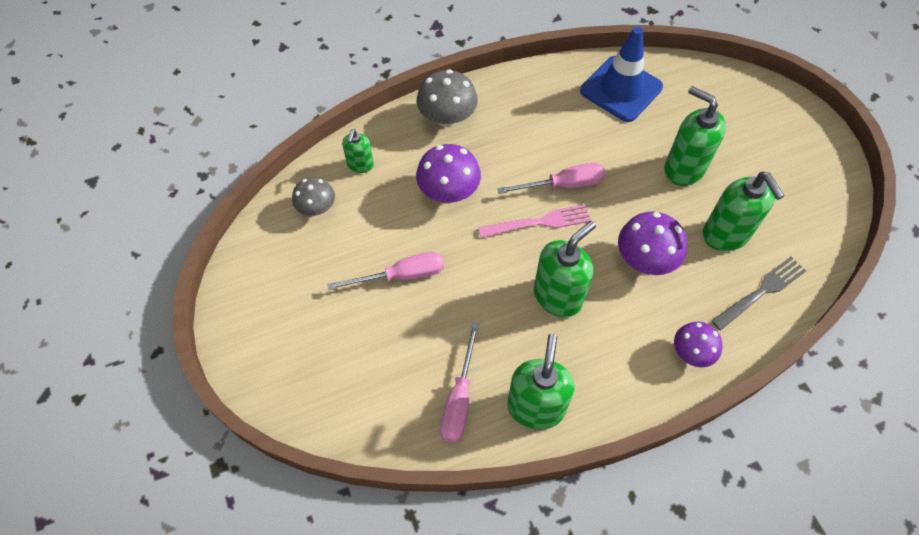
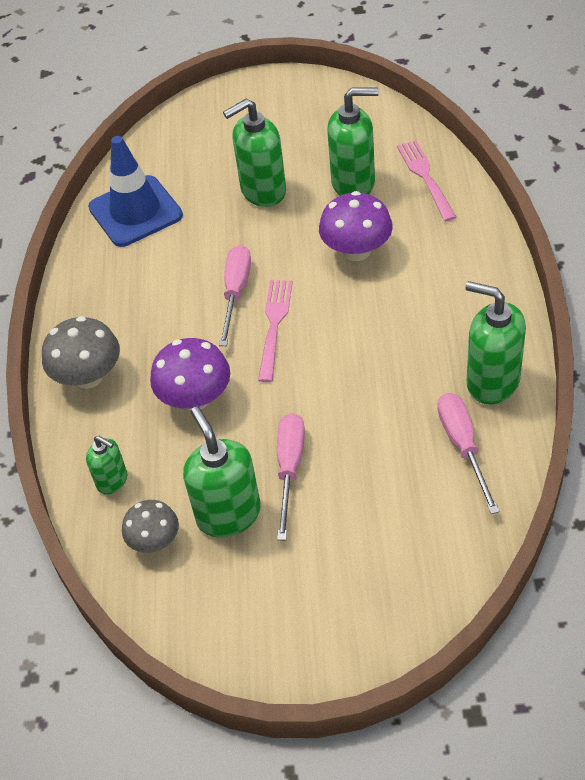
camera: 65 degrees left, 10 degrees down
(459, 399) = (463, 446): pink screwdriver -> pink screwdriver turned 135 degrees counterclockwise
(558, 296) = (372, 332): green soap dispenser -> green soap dispenser (228, 514)
(691, 352) = (472, 245): purple mushroom -> none
(761, 291) = (425, 178): grey fork -> pink fork

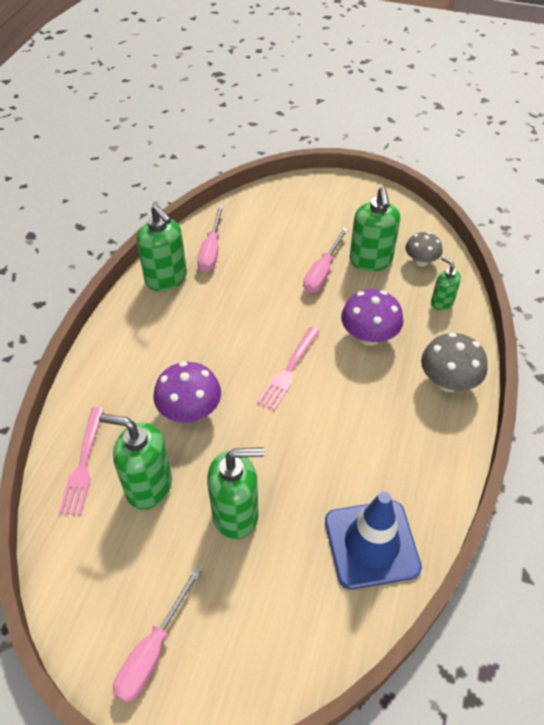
camera: 165 degrees left, 0 degrees up
(236, 292) = (306, 411): pink screwdriver -> pink screwdriver (152, 651)

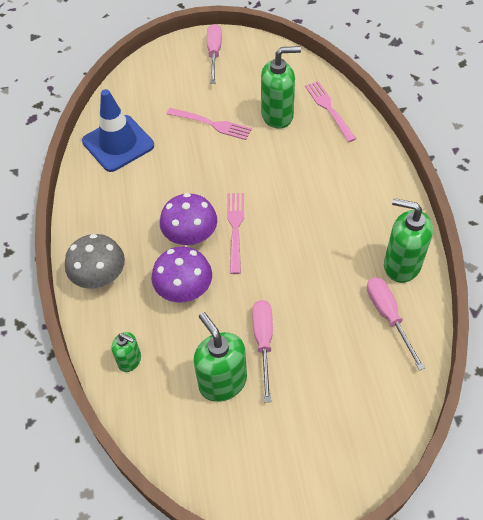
camera: 155 degrees right, 5 degrees up
(190, 411) = (287, 167): purple mushroom -> purple mushroom (190, 236)
(236, 514) = (211, 124): green soap dispenser -> pink fork
(421, 261) = (169, 407): grey mushroom -> none

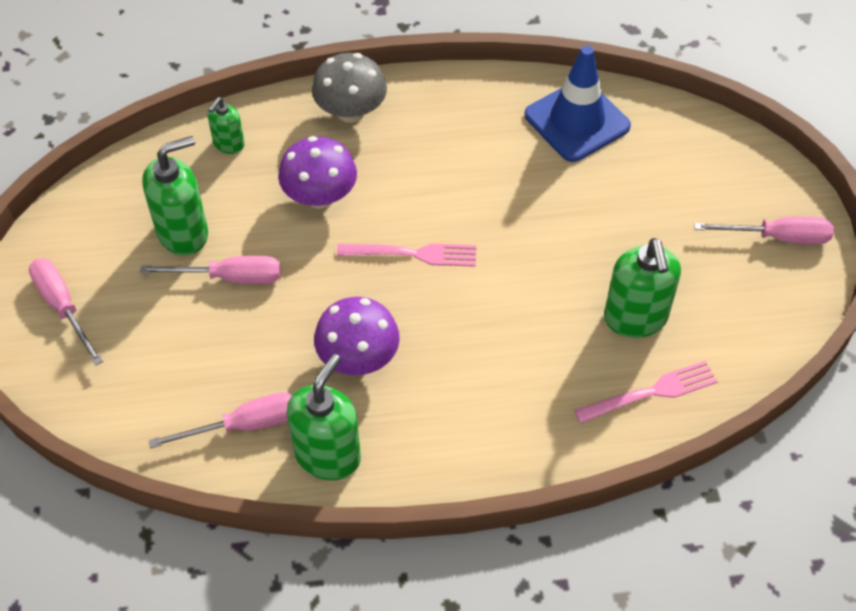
camera: 90 degrees right, 0 degrees up
(190, 236) = (405, 203): purple mushroom -> purple mushroom (358, 358)
(211, 124) = (616, 231): pink fork -> none
(302, 464) = (63, 307): none -> pink screwdriver

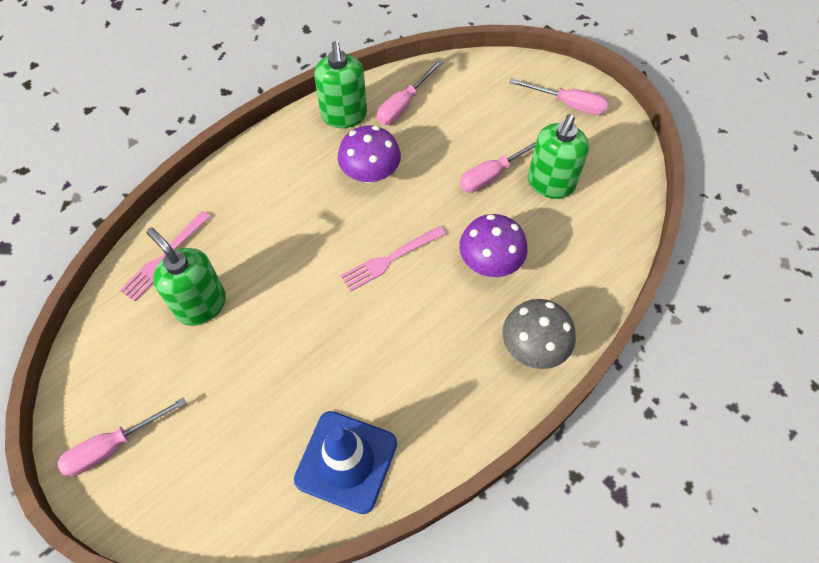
camera: 145 degrees right, 5 degrees up
(228, 144) = (590, 262): green soap dispenser -> none

